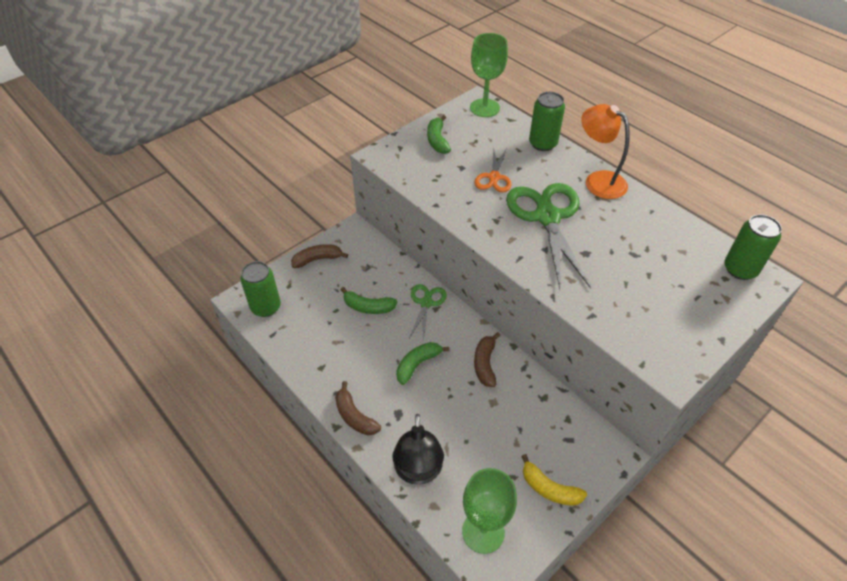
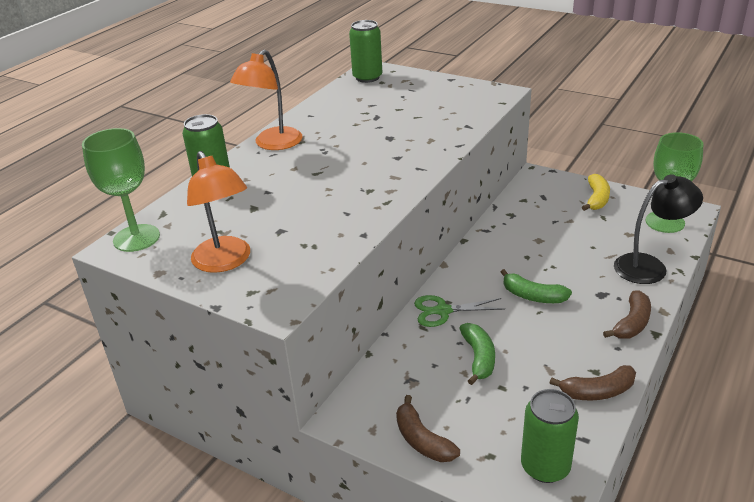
camera: 105 degrees left, 15 degrees down
(437, 140) = (225, 262): green banana -> orange lamp
(485, 364) = (498, 253): brown banana -> brown banana (598, 391)
(494, 177) = (292, 204): orange scissors -> none
(547, 217) = (348, 162): green scissors -> none

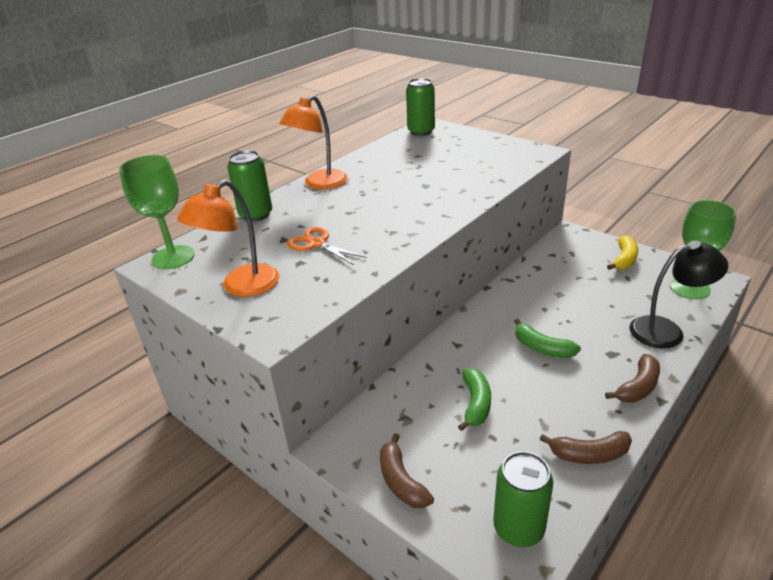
camera: 10 degrees right, 0 degrees up
(225, 262) = (241, 287): orange lamp -> orange lamp turned 60 degrees clockwise
(292, 210) = (317, 244): none -> orange scissors
(443, 311) = (452, 353): green scissors -> none

